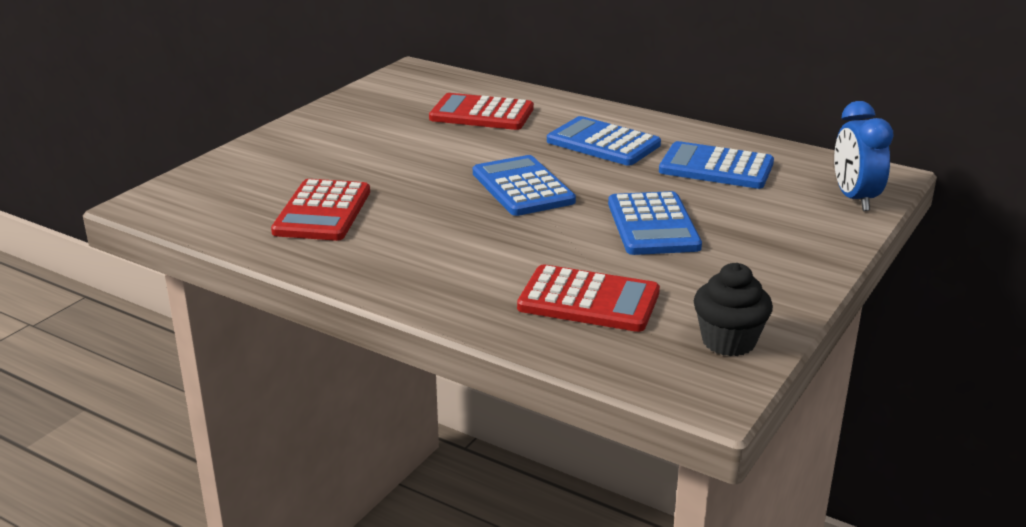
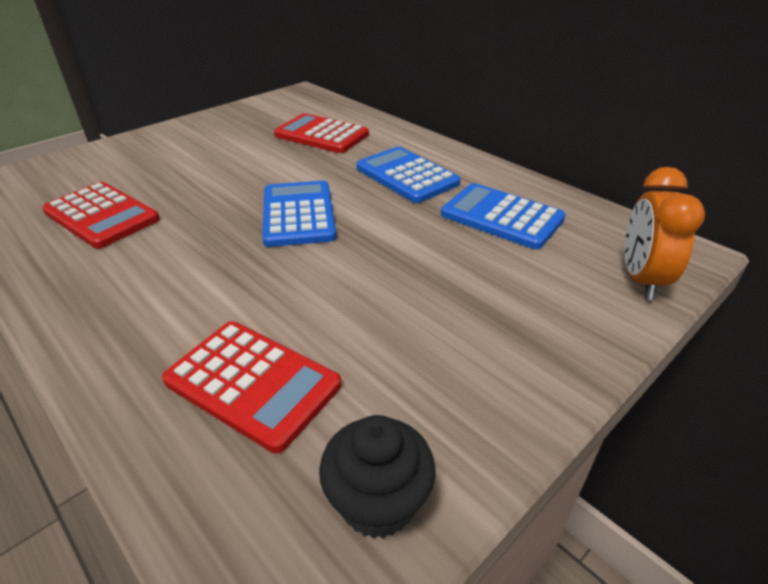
camera: 15 degrees right, 10 degrees up
(322, 212) = (101, 216): red calculator -> red calculator turned 75 degrees counterclockwise
(652, 225) = (395, 281): blue calculator -> none
(854, 199) = (640, 279): blue clock -> orange clock

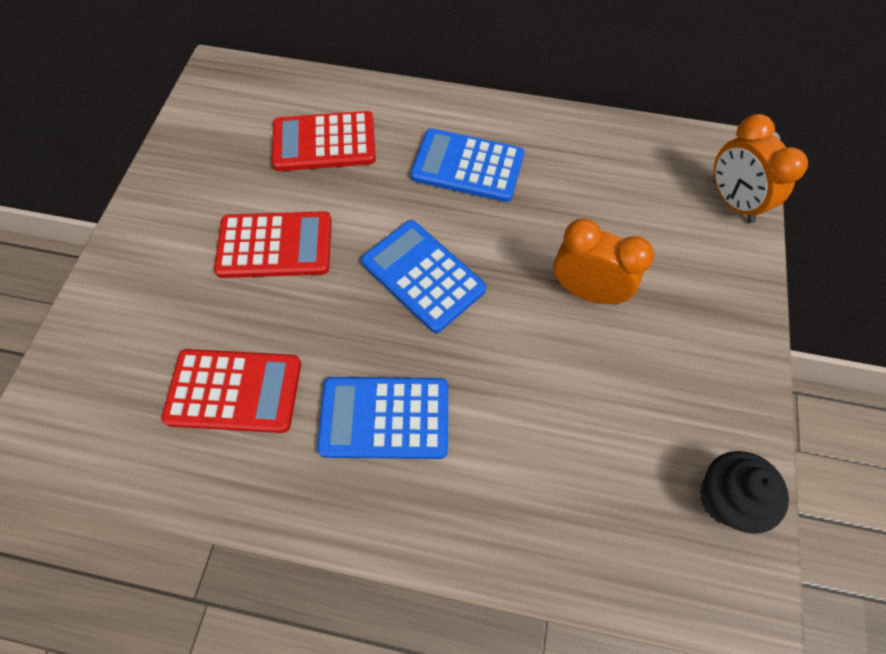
camera: 35 degrees left, 25 degrees up
(252, 383) = (571, 471): red calculator -> red calculator (275, 246)
(419, 276) = (587, 291): none -> orange clock
(502, 217) = (590, 181): blue calculator -> blue calculator (384, 418)

